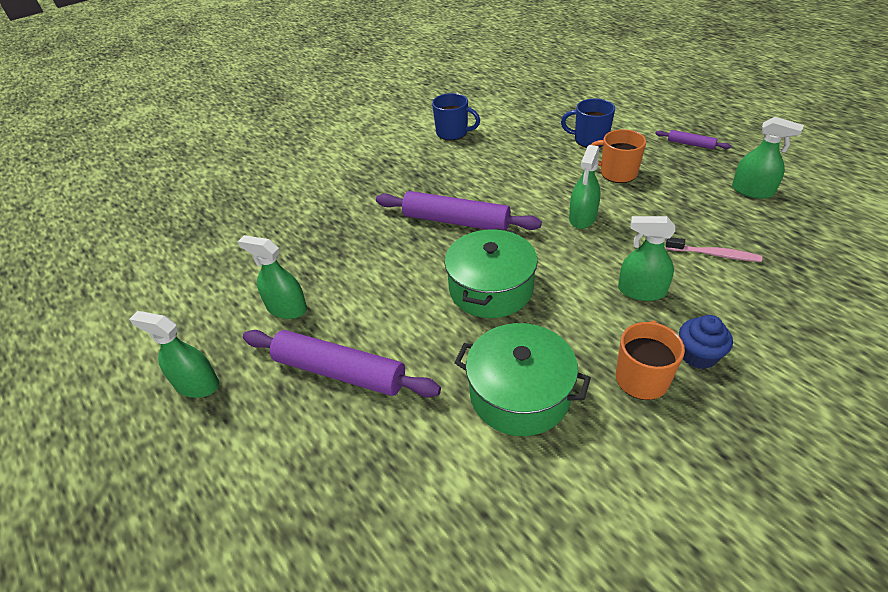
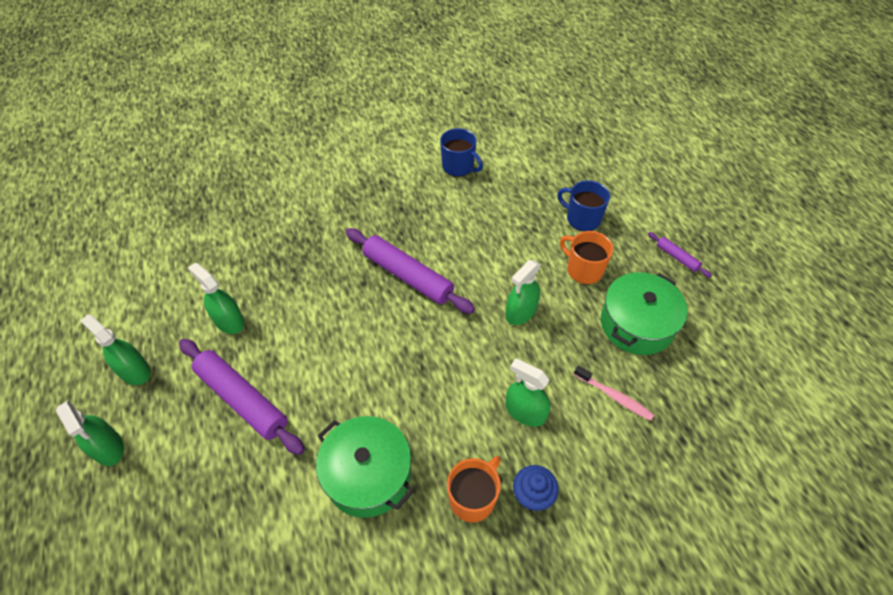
camera: 15 degrees right, 10 degrees up
(491, 288) = (399, 361): green pot -> green pot (636, 324)
(752, 191) = (699, 336): green spray bottle -> green spray bottle (108, 447)

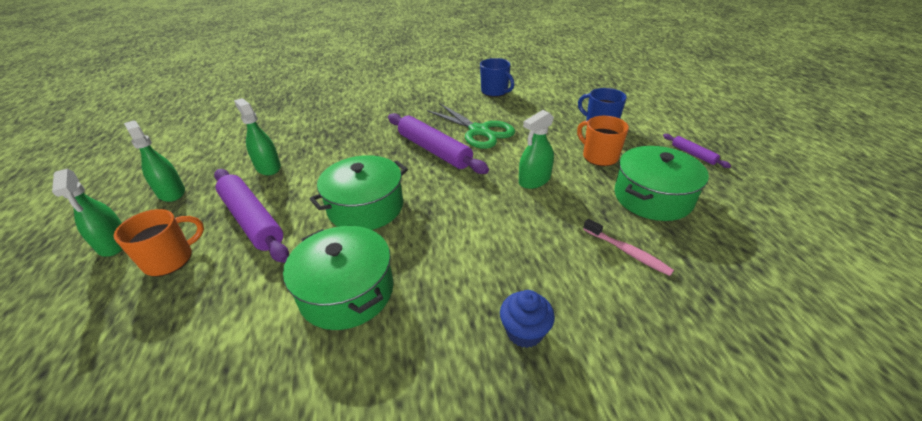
camera: 10 degrees right, 15 degrees down
(356, 368) = (366, 207): none -> green pot
(451, 240) = (479, 131): none -> green scissors
(473, 498) = (454, 326): orange mug -> orange mug (170, 259)
(525, 411) = (527, 255): green spray bottle -> none

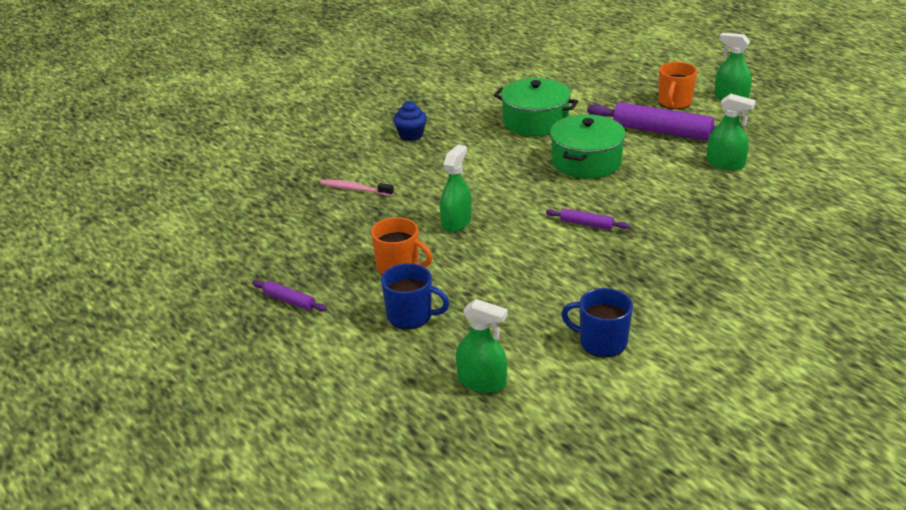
camera: 155 degrees right, 5 degrees down
(171, 192) = (764, 127): green spray bottle -> green spray bottle (482, 382)
(434, 150) = (586, 224): purple rolling pin -> purple rolling pin, size x0.47
(479, 131) = (560, 262): green scissors -> none
(652, 197) = (336, 237): green pot -> none

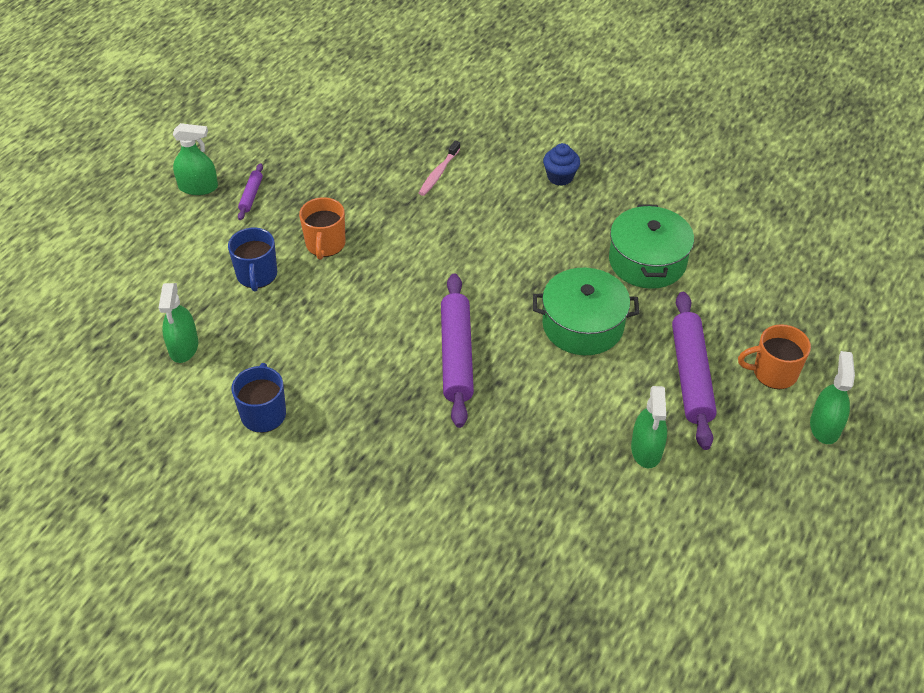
camera: 65 degrees right, 15 degrees up
(354, 189) = (438, 173): pink toothbrush -> pink toothbrush turned 150 degrees counterclockwise
(456, 222) = (415, 259): green spray bottle -> green spray bottle (198, 187)
(586, 224) = (457, 356): purple rolling pin -> purple rolling pin, size x2.11

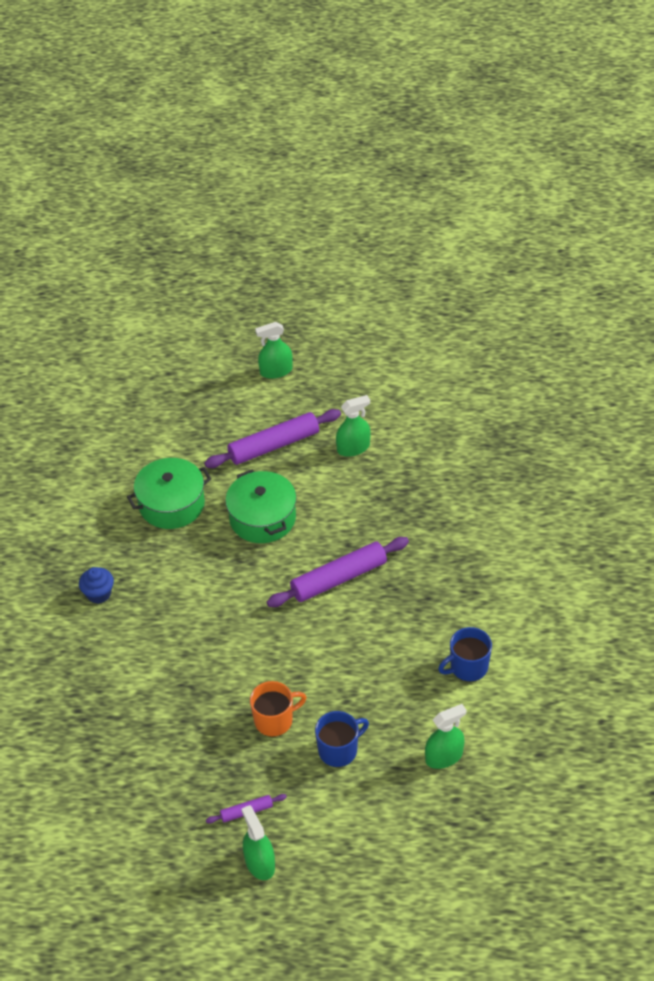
camera: 115 degrees left, 0 degrees up
(438, 173) = (139, 681): pink toothbrush -> none
(773, 373) = (244, 406): orange mug -> none

